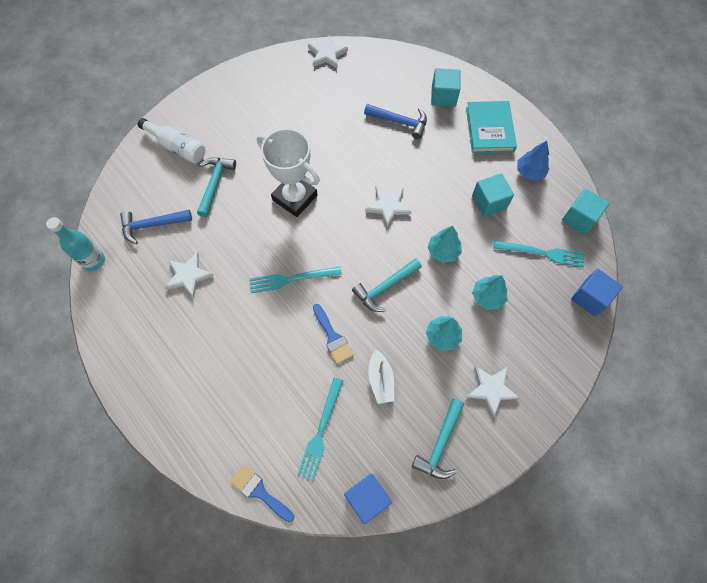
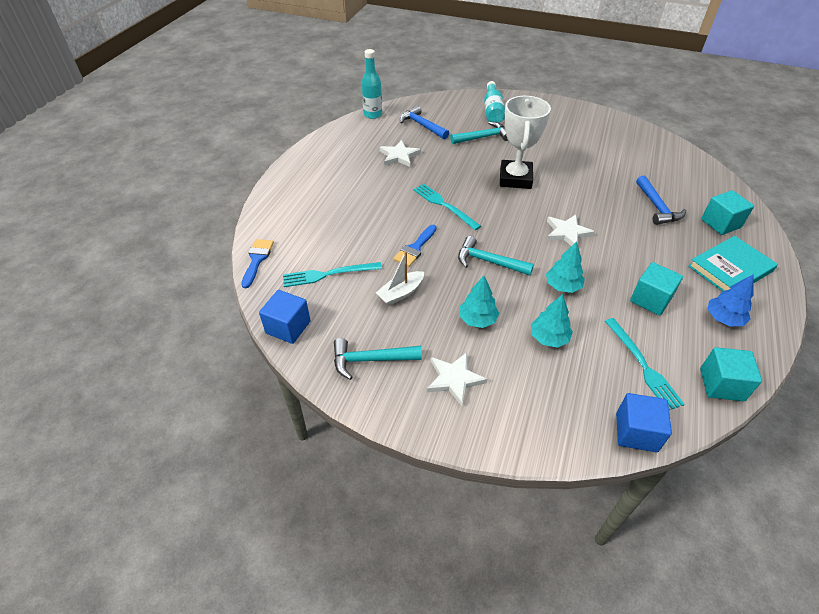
camera: 60 degrees right, 20 degrees down
(177, 147) = (492, 110): white bottle -> turquoise bottle
(327, 54) = (663, 143): white star -> none

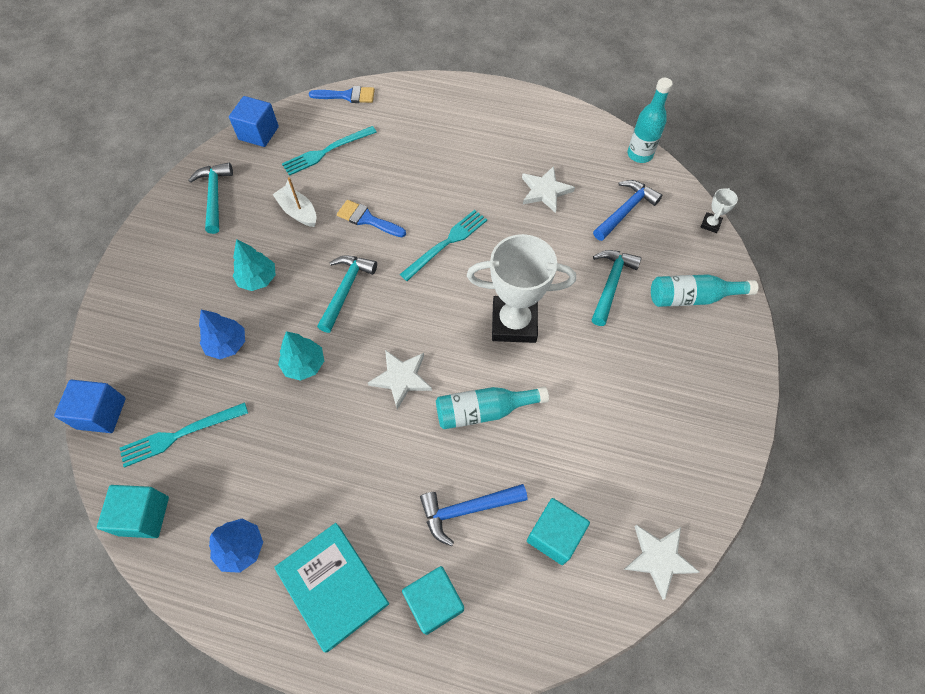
camera: 85 degrees right, 15 degrees up
(328, 274) = (326, 151): turquoise fork -> turquoise fork turned 105 degrees counterclockwise
(437, 97) = (710, 224): none -> white trophy
(454, 379) = (185, 261): white star -> white star (659, 559)
(483, 137) = (611, 284): turquoise hammer -> turquoise hammer turned 135 degrees counterclockwise
(549, 338) = (227, 344): turquoise tree -> blue tree
(586, 196) = (484, 411): none -> turquoise bottle
(650, 299) = (278, 462): turquoise cube -> turquoise cube (554, 535)

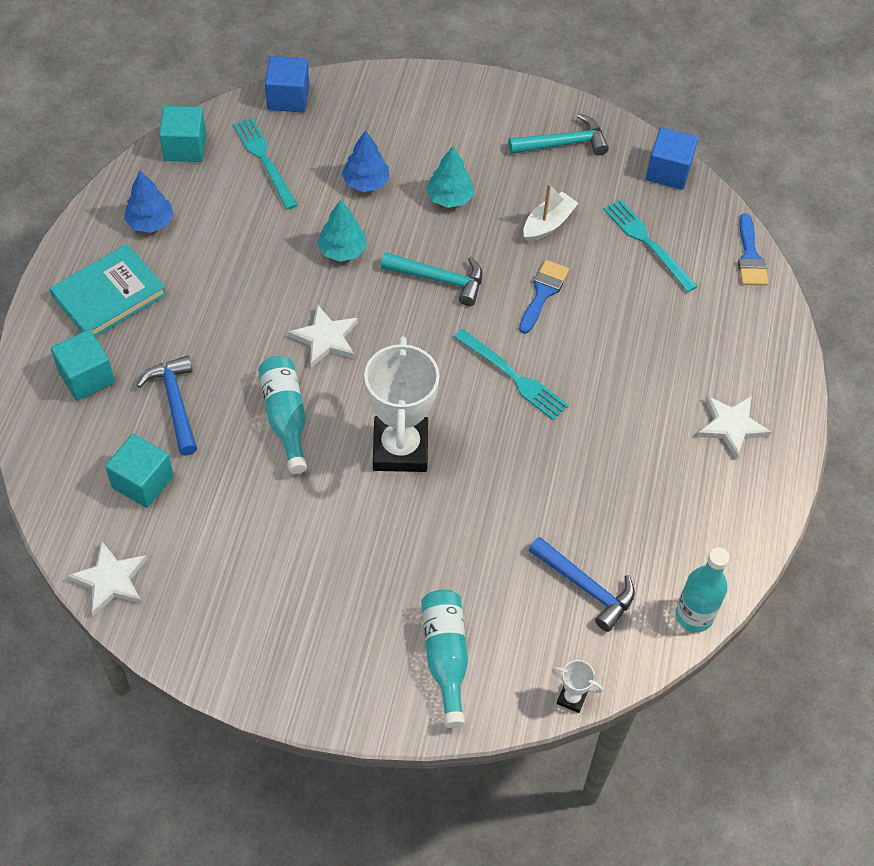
camera: 85 degrees right, 5 degrees down
(545, 191) = (610, 488): white star -> white star (731, 426)
(611, 284) = (461, 559): turquoise hammer -> none

